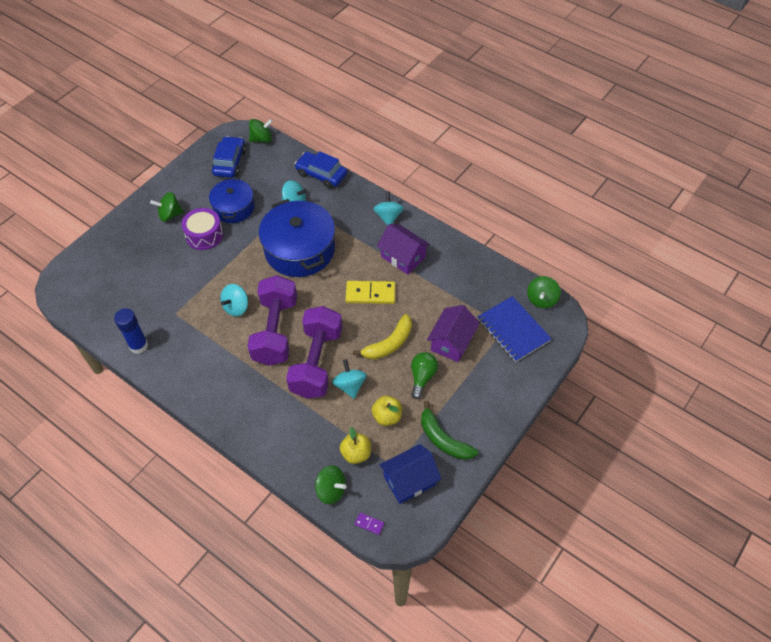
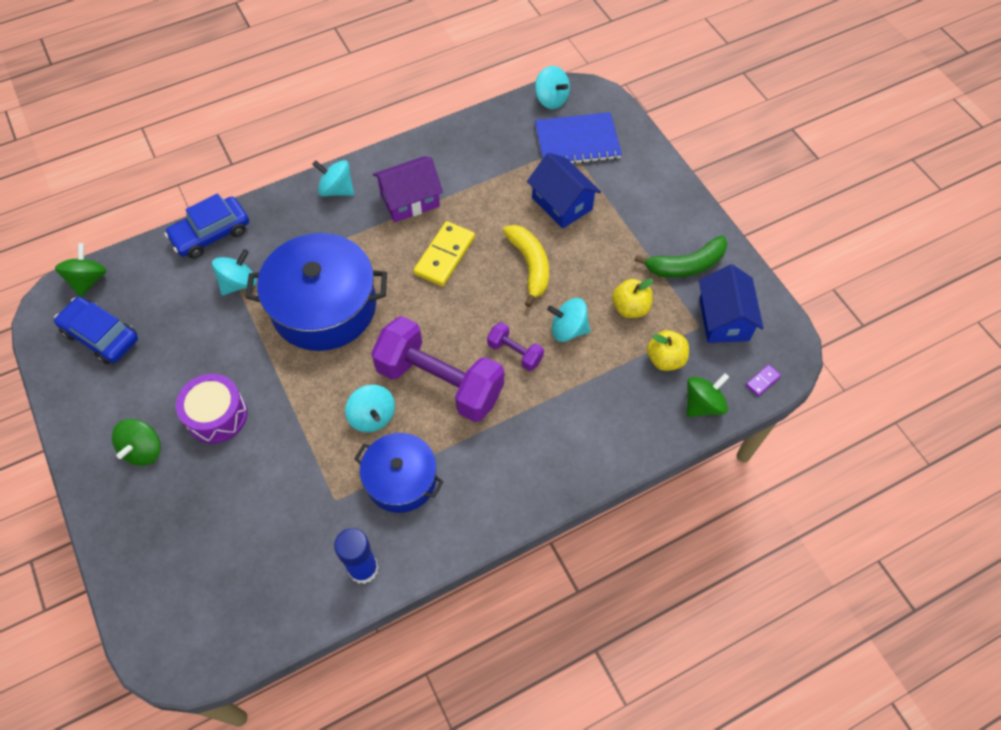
camera: 65 degrees left, 5 degrees up
(234, 208) = (193, 360): blue pot -> blue pot (401, 479)
(316, 362) = (515, 353): purple dumbbell -> purple dumbbell, size x0.45
(422, 377) = (594, 252): green light bulb -> none
(452, 342) = (562, 203): purple house -> blue house
(541, 299) = (551, 99): green spinning top -> turquoise spinning top

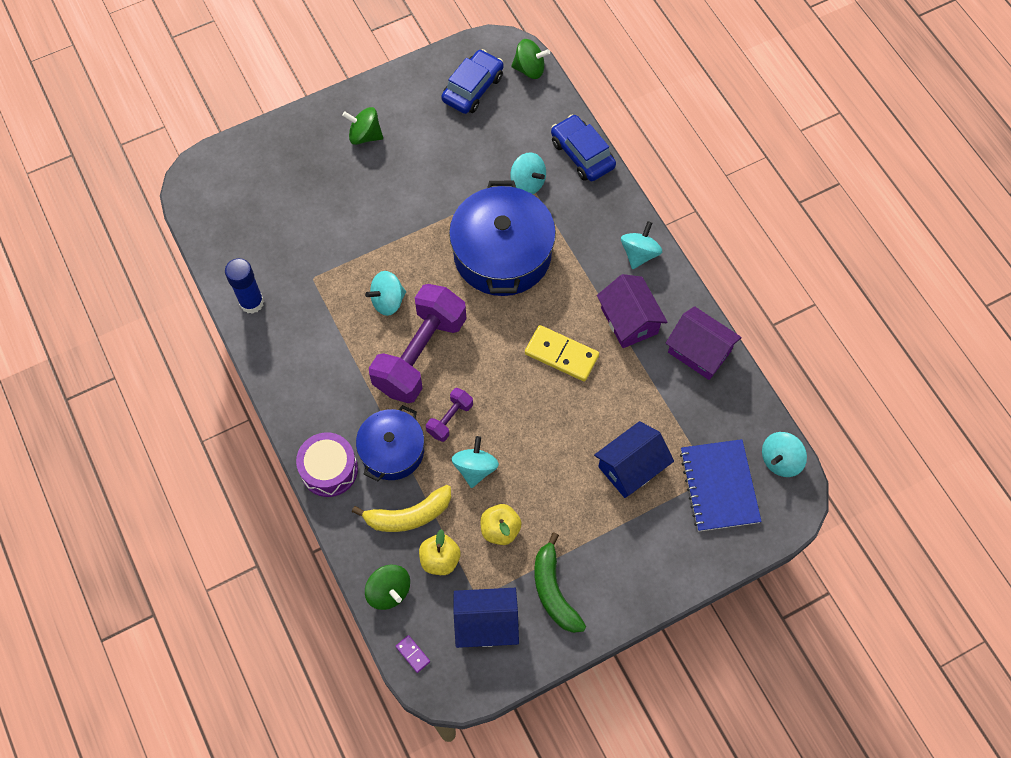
camera: 90 degrees right, 5 degrees up
(216, 415) = (394, 183): purple drum -> purple drum (329, 469)
(401, 479) = (327, 326): blue pot -> blue pot (392, 450)
(445, 149) = (699, 351): none -> purple house
(530, 266) = (550, 434): yellow banana -> yellow banana (408, 515)

